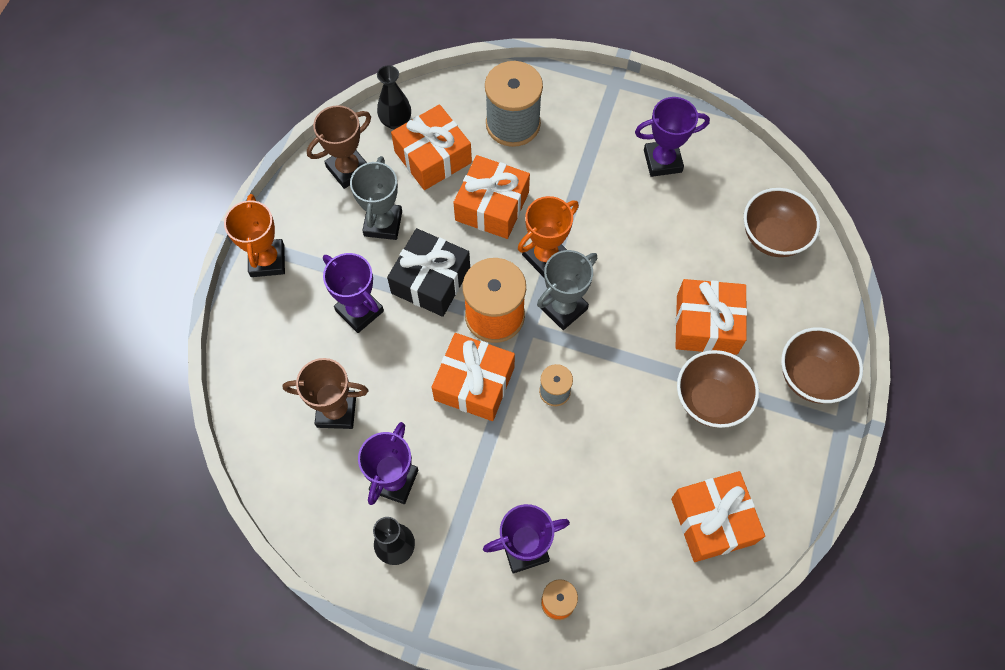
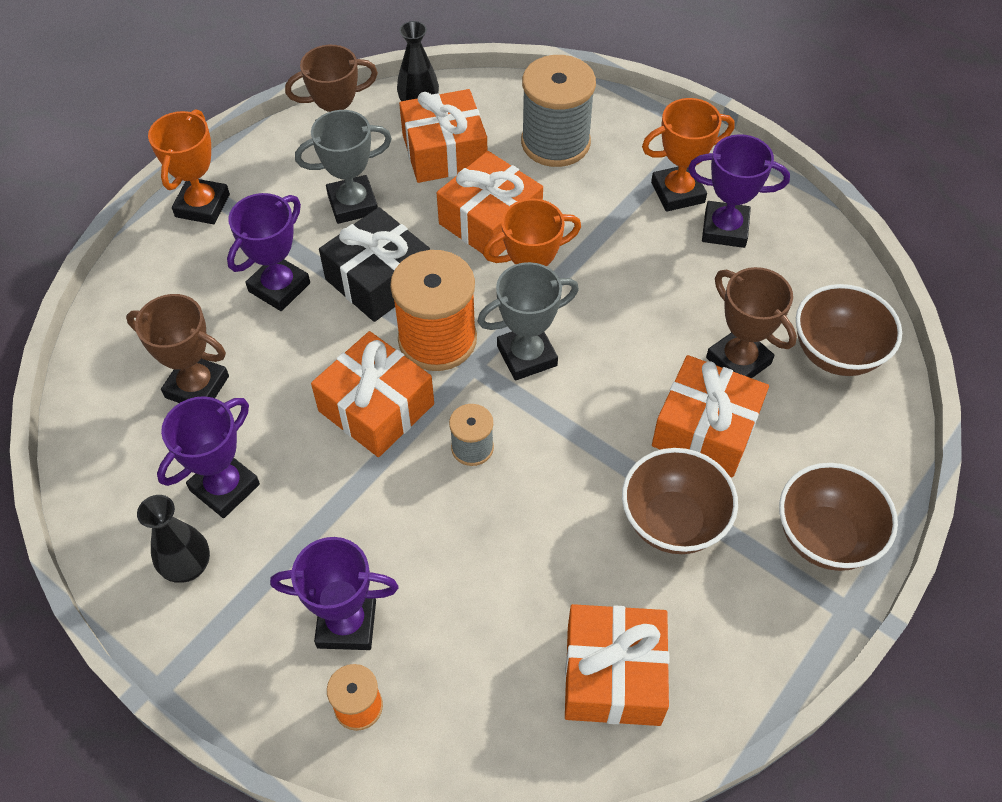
camera: 20 degrees right, 10 degrees down
(359, 311) = (279, 287): purple trophy -> purple trophy turned 60 degrees clockwise
(383, 223) = (352, 204): grey trophy -> grey trophy turned 45 degrees clockwise
(618, 140) = (677, 192): none -> orange trophy
(709, 264) = (738, 361): none -> brown trophy

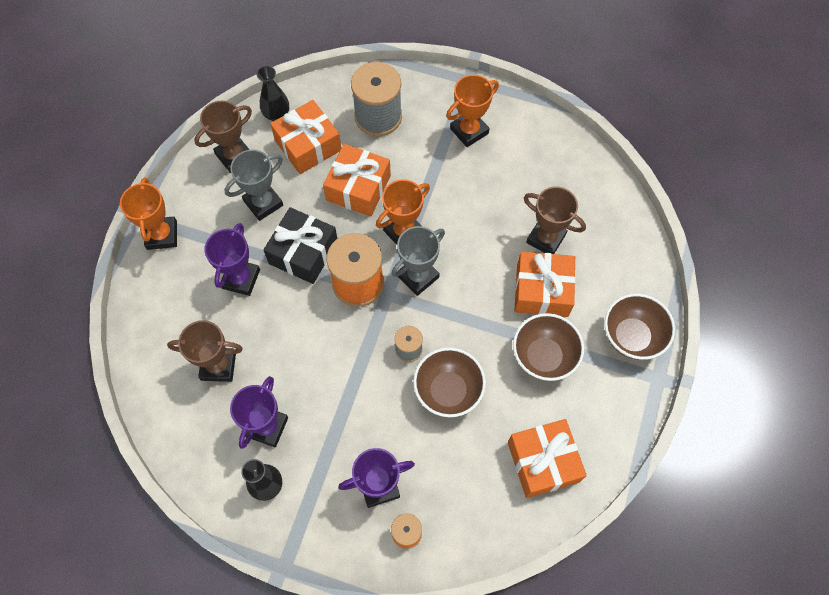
camera: 20 degrees left, 10 degrees up
(376, 407) = (339, 342): orange gift -> none
(725, 229) = (507, 149): purple trophy -> none
(836, 353) = (601, 215): brown bowl -> brown bowl (448, 391)

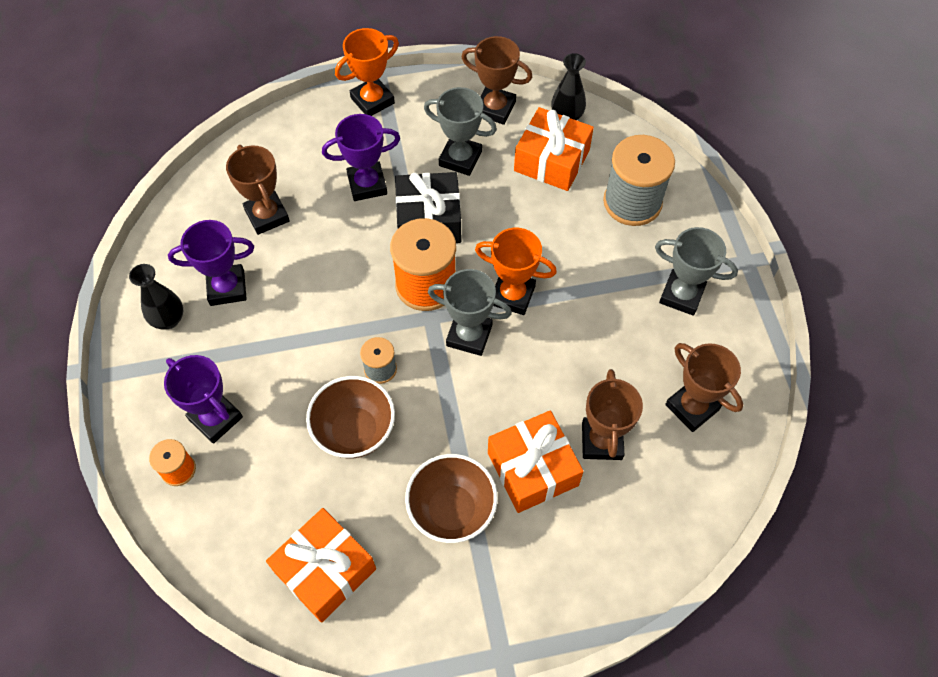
camera: 60 degrees right, 5 degrees down
(358, 188) = (534, 228): orange gift -> none
(469, 131) = (681, 295): orange trophy -> grey trophy
(552, 173) = (692, 407): none -> brown trophy
(631, 337) = (537, 599): brown bowl -> none

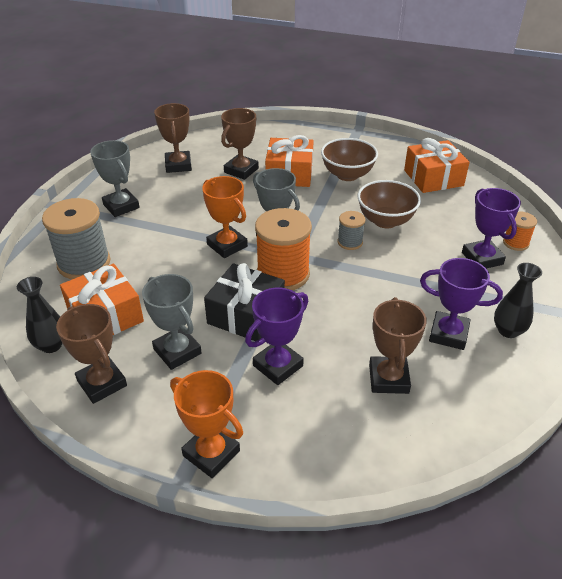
camera: 150 degrees left, 20 degrees down
(367, 184) = (278, 366): purple trophy -> purple trophy turned 60 degrees counterclockwise
(372, 100) = (211, 453): orange trophy -> orange trophy turned 45 degrees clockwise

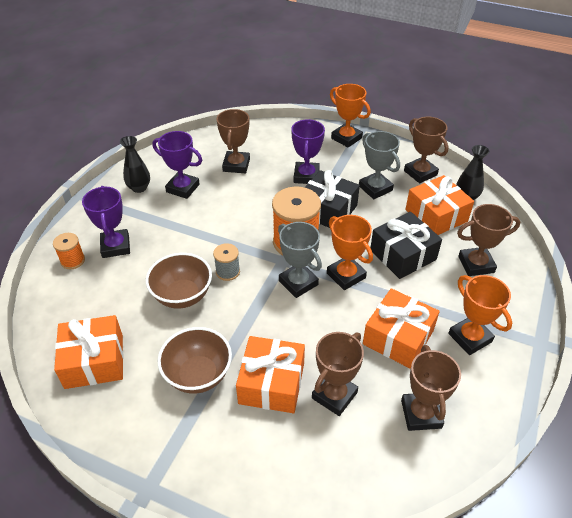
camera: 175 degrees left, 5 degrees up
(84, 263) = (476, 264): grey spool -> brown trophy
(121, 206) = (470, 338): grey trophy -> orange trophy
(162, 268) = (403, 255): none -> black gift
(185, 203) = (398, 337): none -> orange gift
(278, 366) = (306, 176): purple trophy -> purple trophy turned 45 degrees counterclockwise

